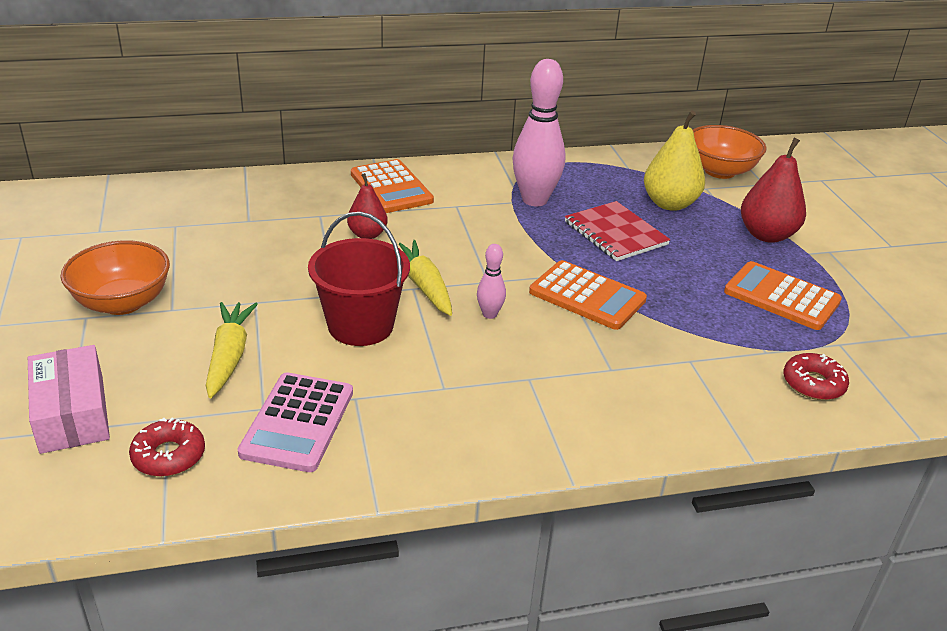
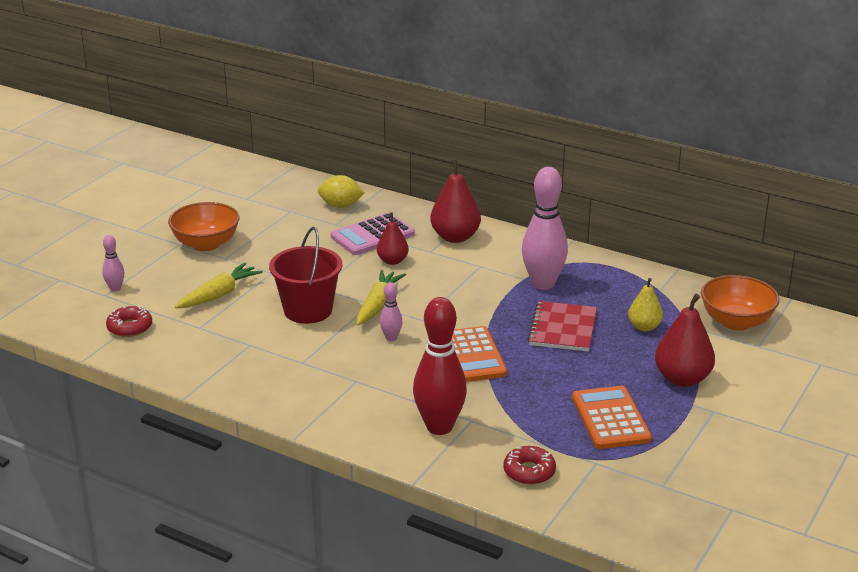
camera: 45 degrees right, 5 degrees down
(72, 413) = (115, 288): pink box -> pink bowling pin
(226, 199) = (340, 206): none -> yellow lemon
(297, 422) = (205, 342): pink calculator -> pink calculator (372, 235)
(391, 188) = (455, 237): orange calculator -> red pear
(669, 204) = (644, 327): yellow pear -> yellow pear, size x0.62
(677, 384) = (439, 427): none -> red bowling pin

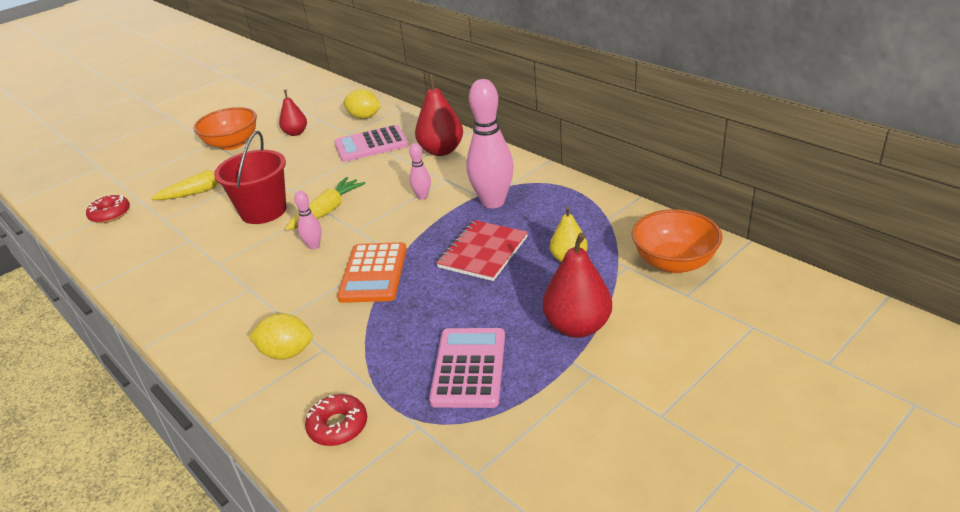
camera: 20 degrees right, 5 degrees up
(115, 288) = (131, 178): pink bowling pin -> pink bowling pin (422, 196)
(392, 261) = (371, 169): red pear -> red pear (296, 133)
(439, 427) = (286, 353): red bowling pin -> yellow lemon
(611, 418) = (469, 368): orange calculator -> pink calculator

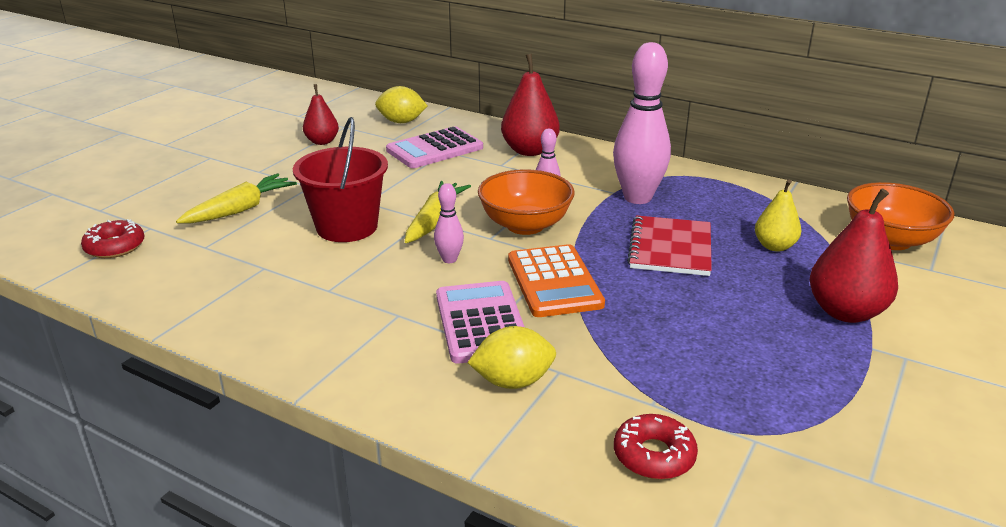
camera: 20 degrees left, 5 degrees down
(232, 144) = (241, 157): orange bowl -> orange bowl (525, 225)
(469, 368) = (761, 369): pink calculator -> pink calculator (481, 323)

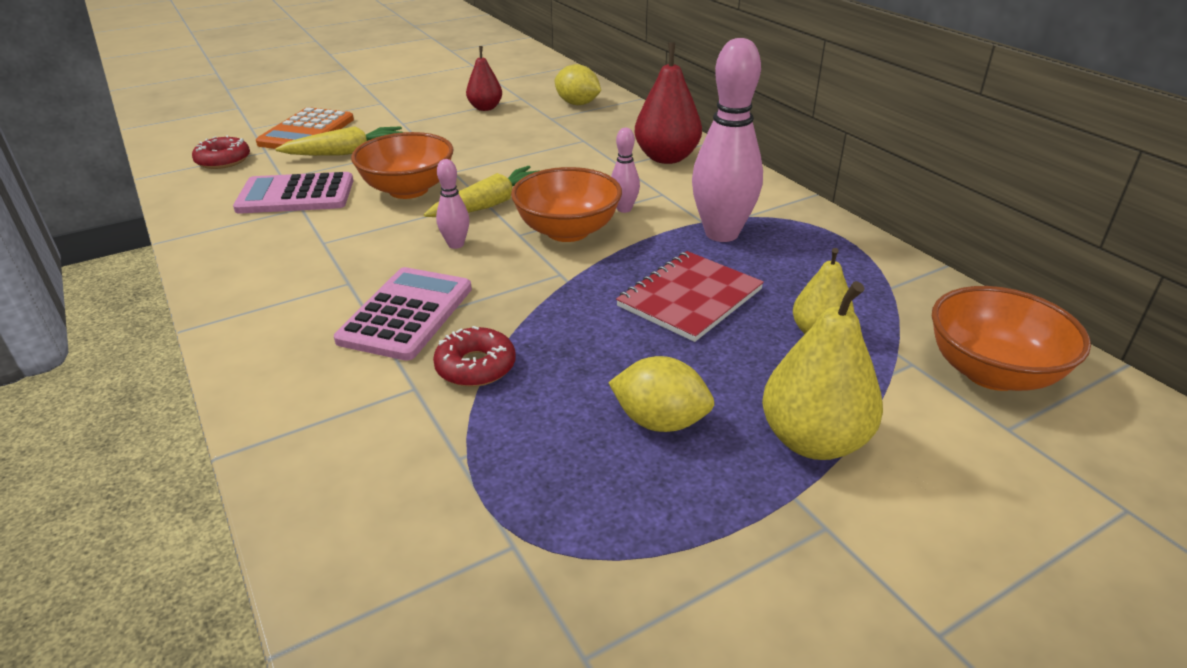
camera: 30 degrees right, 5 degrees up
(347, 227) = (408, 190): red bucket -> orange bowl
(434, 149) = (575, 136): pink calculator -> pink calculator (296, 195)
(513, 381) = (361, 382): yellow lemon -> yellow lemon (660, 421)
(554, 282) = (523, 296): orange calculator -> orange calculator (306, 132)
(654, 455) = (390, 513): red donut -> red donut (475, 366)
(845, 312) = (813, 440): red pear -> yellow pear

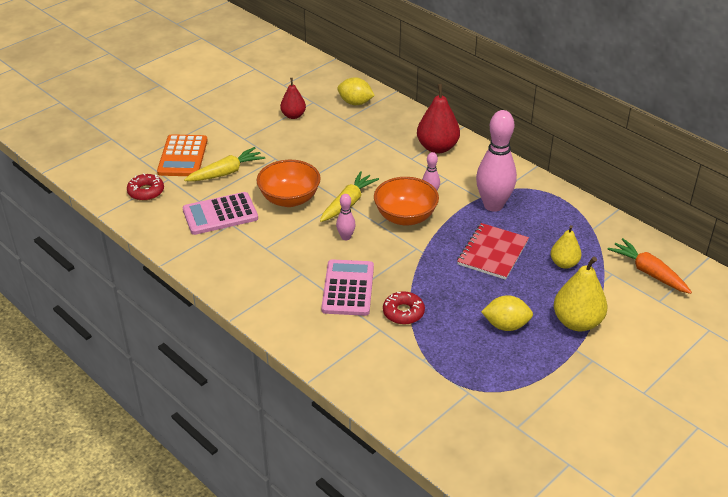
camera: 15 degrees left, 5 degrees up
(991, 372) = (648, 272): orange bowl -> orange carrot

